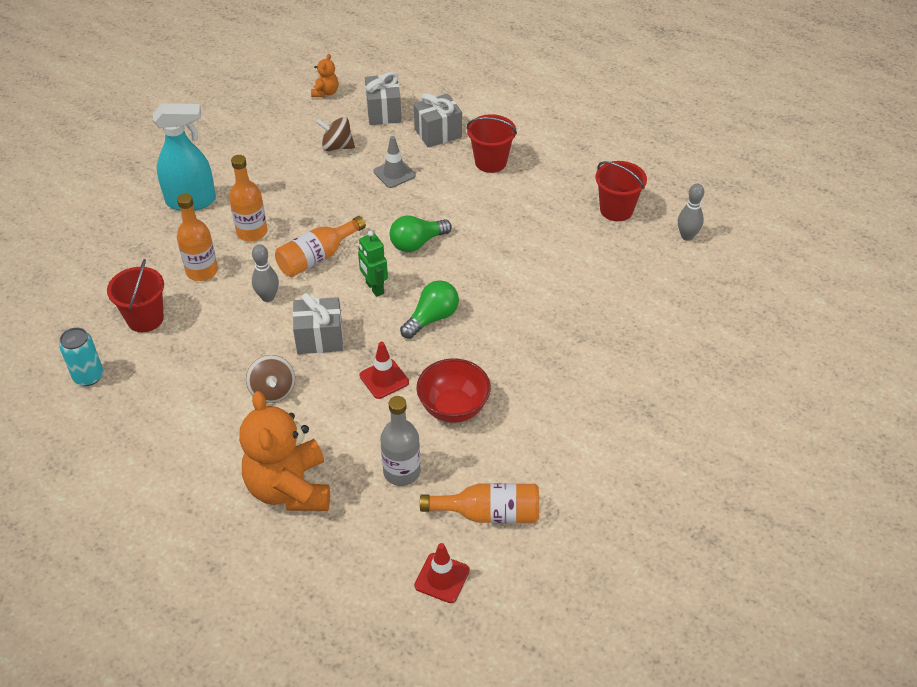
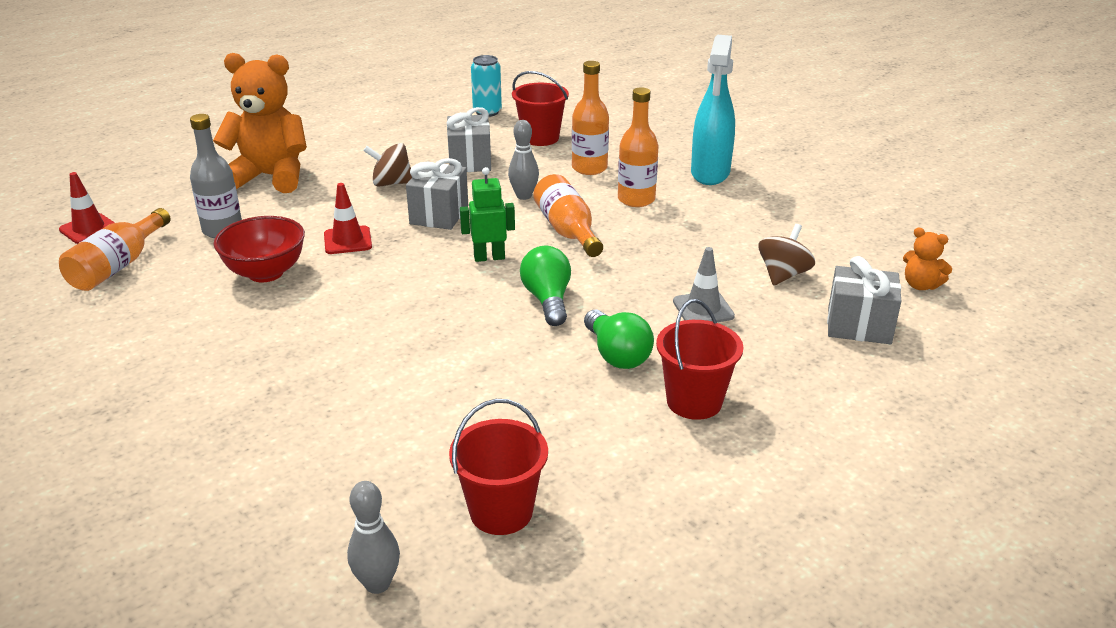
camera: 110 degrees right, 15 degrees down
(432, 318) = (408, 285): green light bulb -> green light bulb (617, 355)
(438, 133) = (789, 366): grey gift -> grey gift (470, 161)

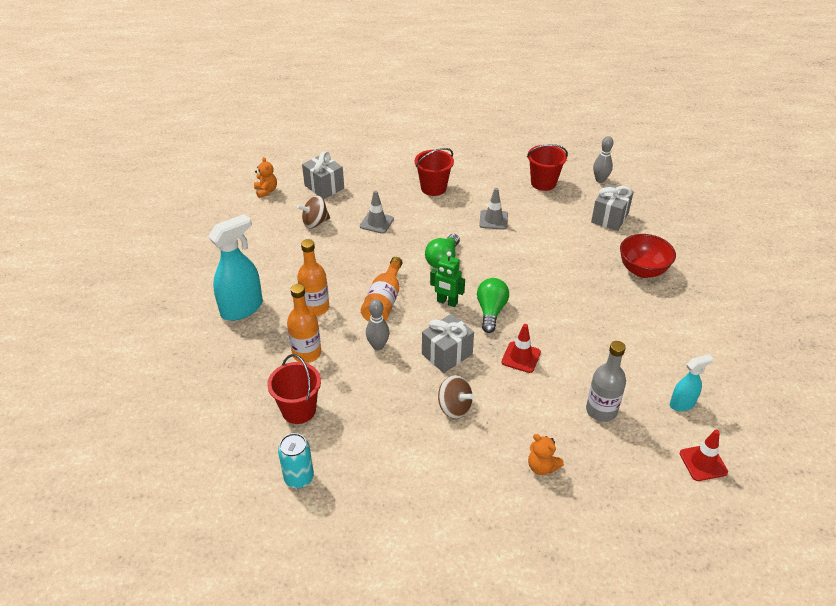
camera: 145 degrees left, 10 degrees up
(118, 266) = (682, 404): orange bottle -> turquoise spray bottle
(266, 273) = (585, 351): red bowl -> red bowl (642, 270)
(270, 177) = (542, 467): orange teddy bear -> orange teddy bear, size x0.45
(470, 161) = (378, 406): grey gift -> grey gift (609, 218)
(530, 389) = (493, 220): none -> grey traffic cone
(617, 355) = (441, 218): green light bulb -> green light bulb (491, 311)

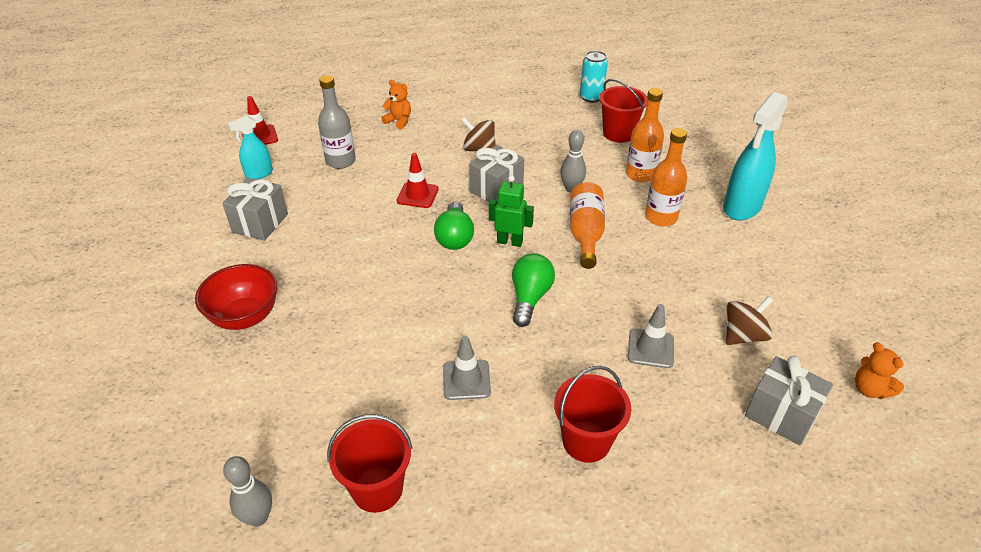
camera: 170 degrees right, 0 degrees up
(609, 218) = (266, 413): grey gift -> grey gift (260, 223)

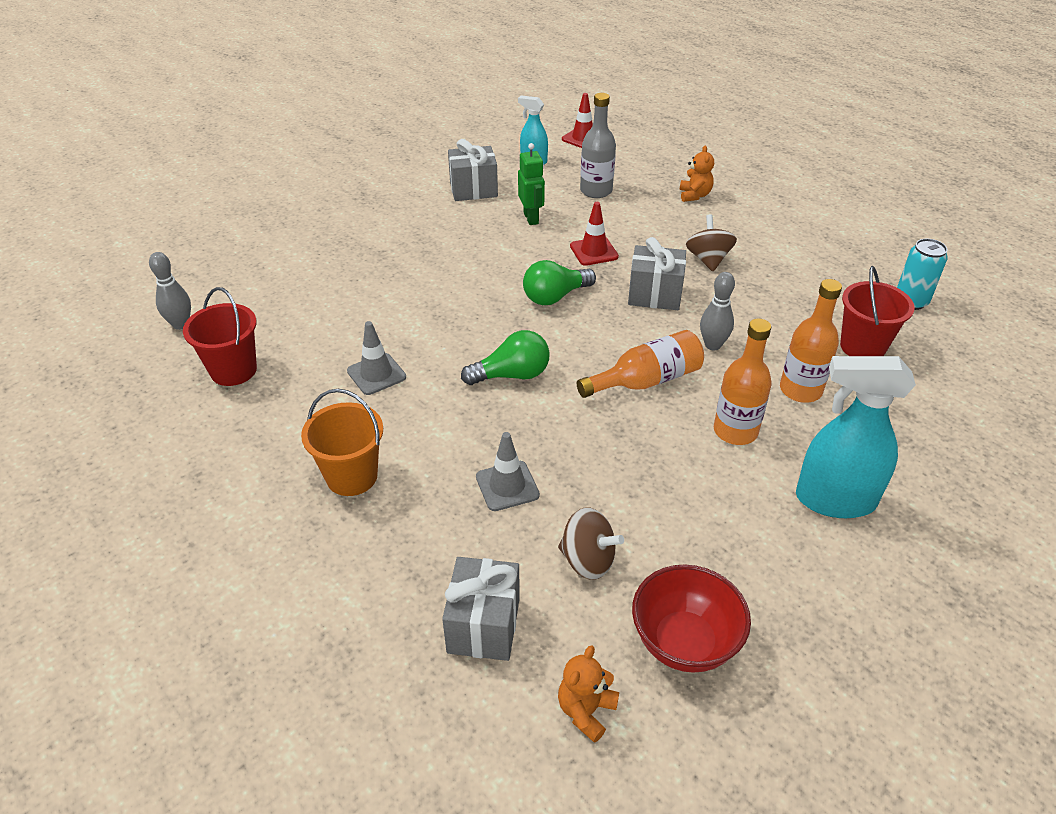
camera: 60 degrees right, 0 degrees up
(245, 317) = (363, 232): red bowl -> red bowl (684, 642)
(509, 242) = (582, 333): green robot -> green robot (531, 218)
(586, 441) = (352, 476): red bucket -> orange bucket

